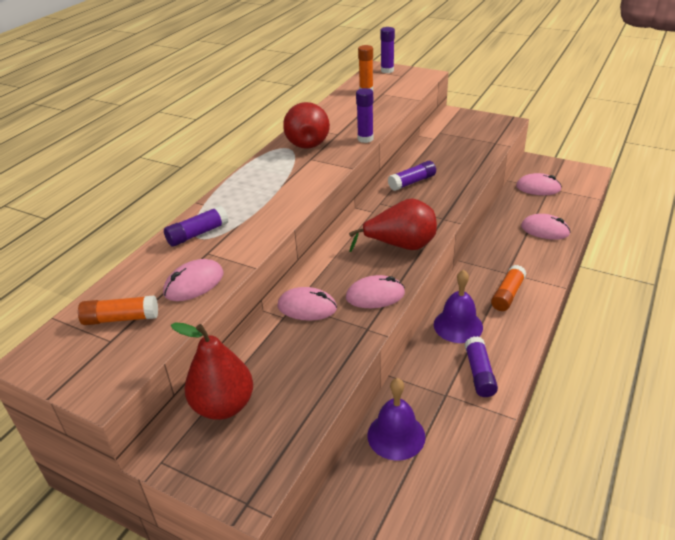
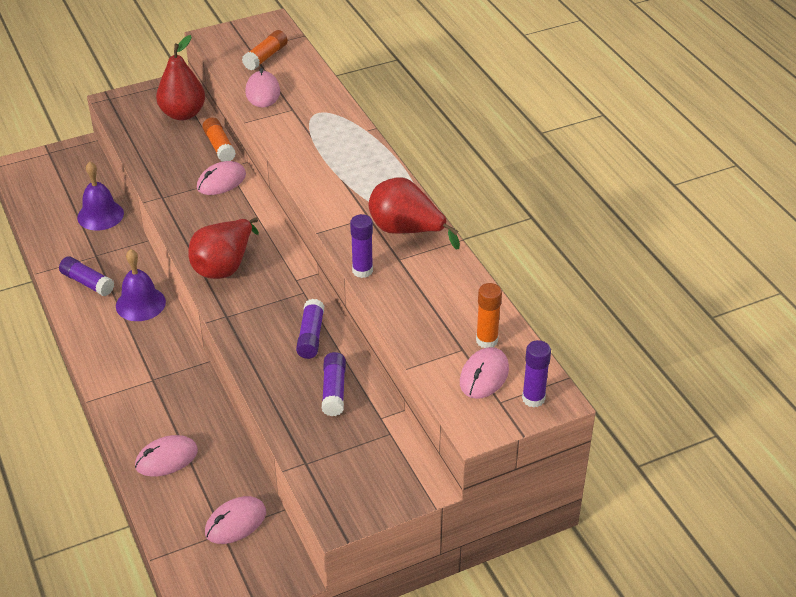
camera: 125 degrees right, 5 degrees up
(197, 234) = (323, 113): purple glue stick -> purple glue stick (334, 390)
(375, 295) = (187, 218): pink mouse -> pink mouse (484, 376)
(507, 294) = (129, 357): orange glue stick -> orange glue stick (219, 146)

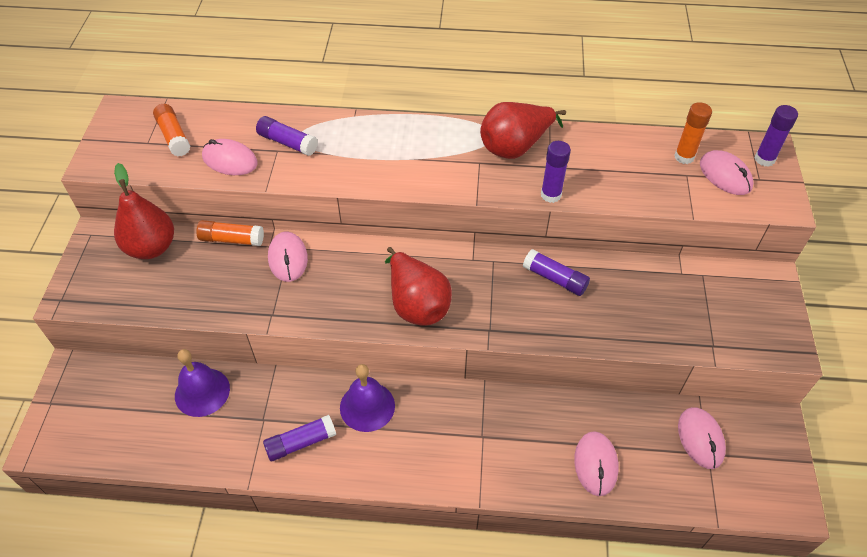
camera: 60 degrees left, 10 degrees up
(334, 390) = (633, 290): purple glue stick -> purple glue stick (287, 143)

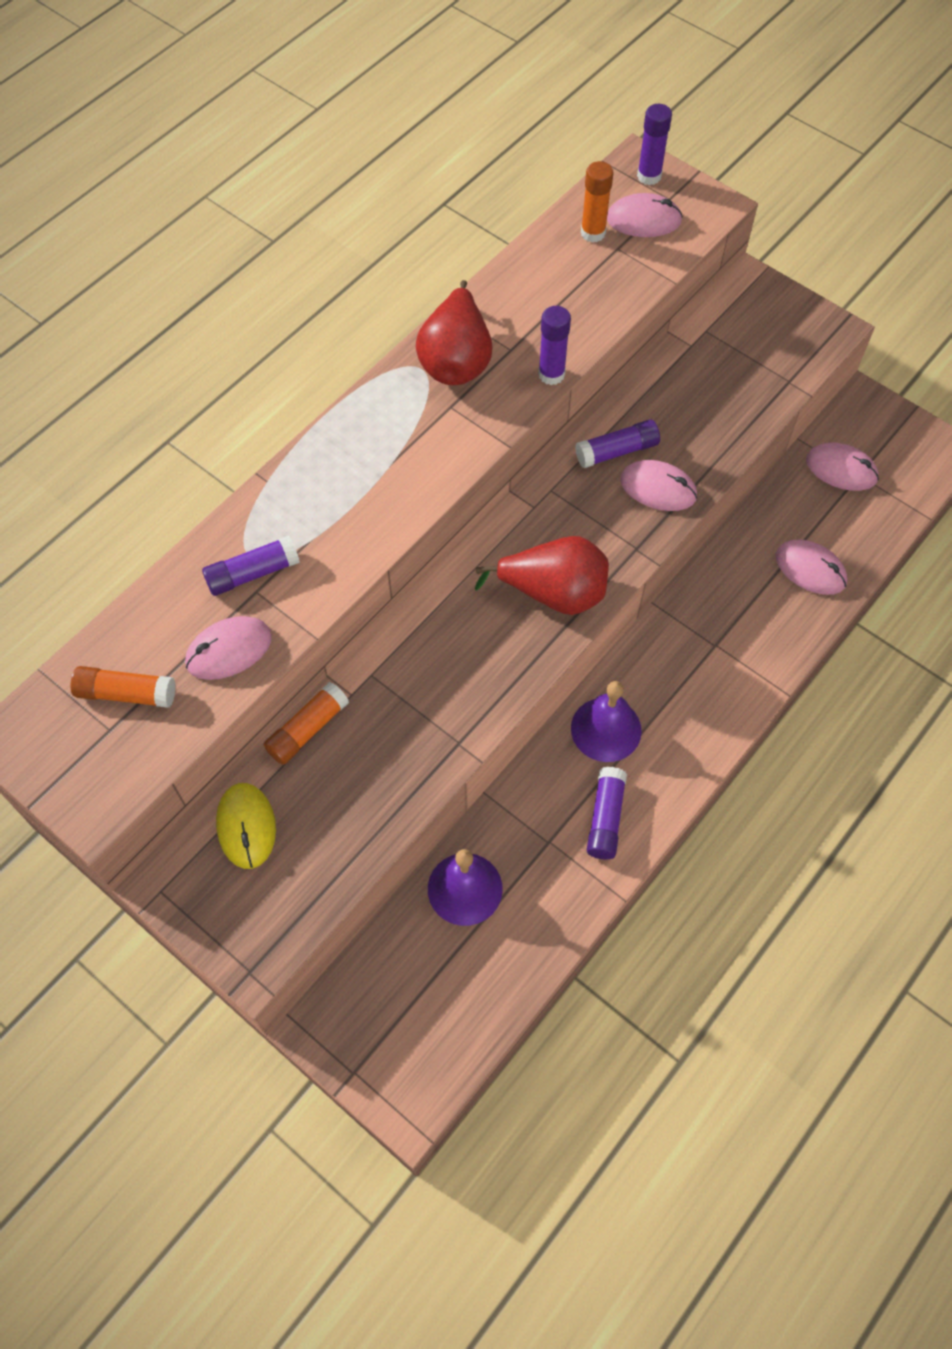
camera: 55 degrees left, 10 degrees up
(151, 247) = (246, 826): red pear -> yellow mouse
(288, 258) = (387, 684): pink mouse -> pink mouse (658, 488)

